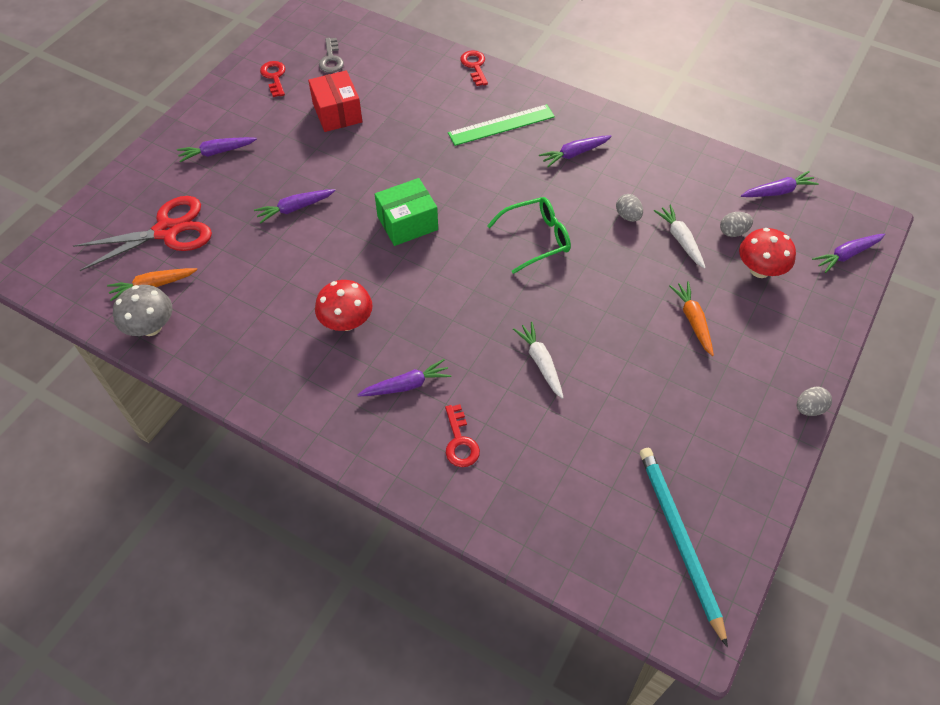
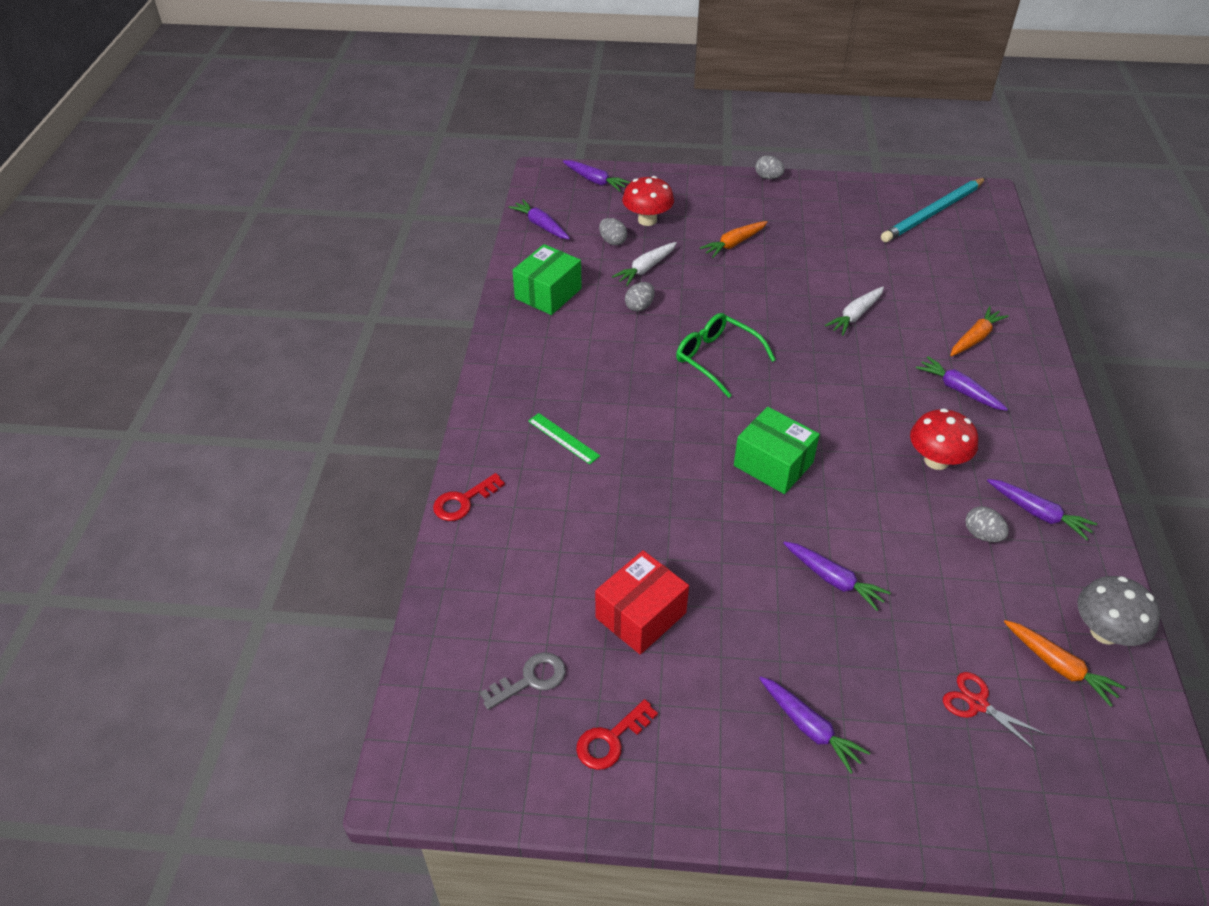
camera: 115 degrees left, 10 degrees down
(167, 231) = (977, 704): red scissors -> red scissors, size x0.49
(267, 308) = (982, 535): none -> grey egg
(460, 442) = (975, 338): red key -> orange carrot
(501, 125) = (563, 438): green ruler -> green ruler, size x0.60
(574, 154) = (574, 365): purple carrot -> purple carrot (1038, 513)
(672, 166) = (548, 293): none -> green box

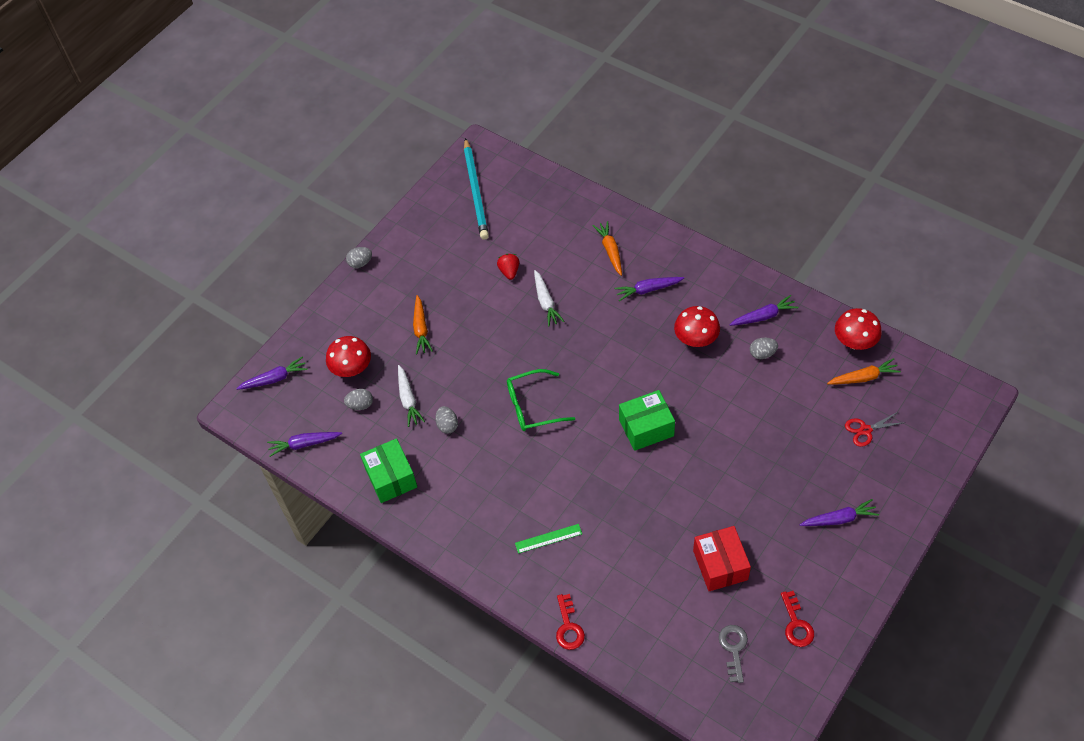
camera: 55 degrees left, 10 degrees up
(833, 579) = (751, 448): purple carrot -> none
(864, 274) = (509, 271): none -> red strawberry
(1104, 632) = (854, 342): grey mushroom -> red mushroom

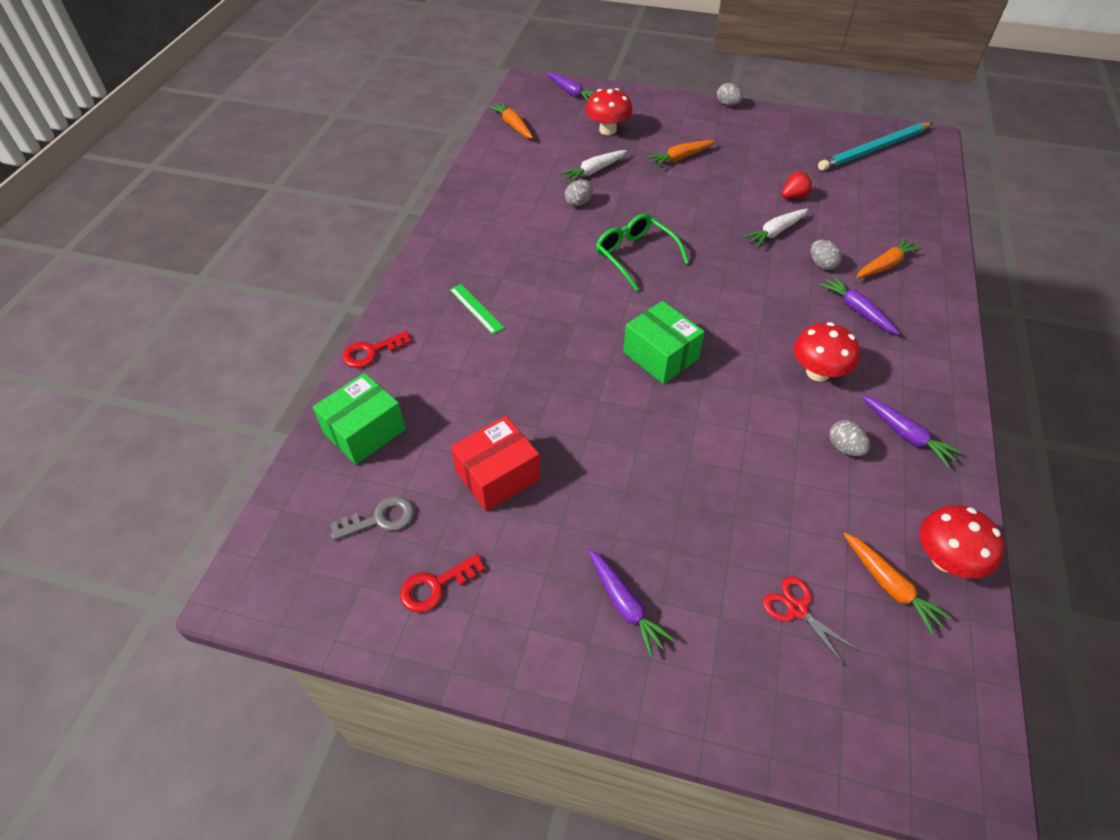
camera: 65 degrees right, 5 degrees down
(304, 444) = (513, 125): purple carrot -> orange carrot
(360, 405) = (571, 145): grey egg -> grey egg (822, 264)
(391, 478) = (501, 183): green box -> green box (364, 431)

